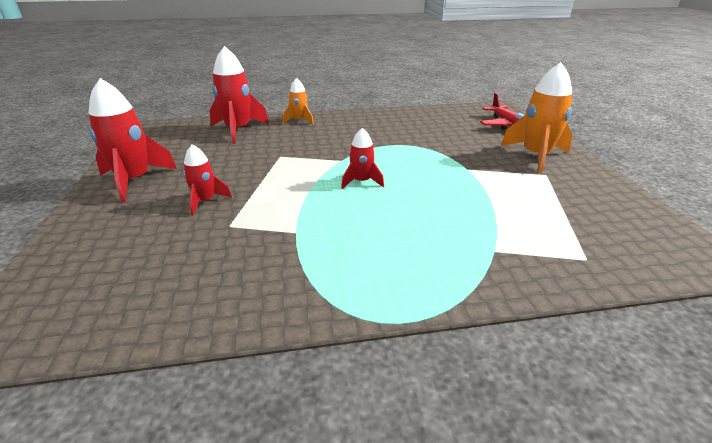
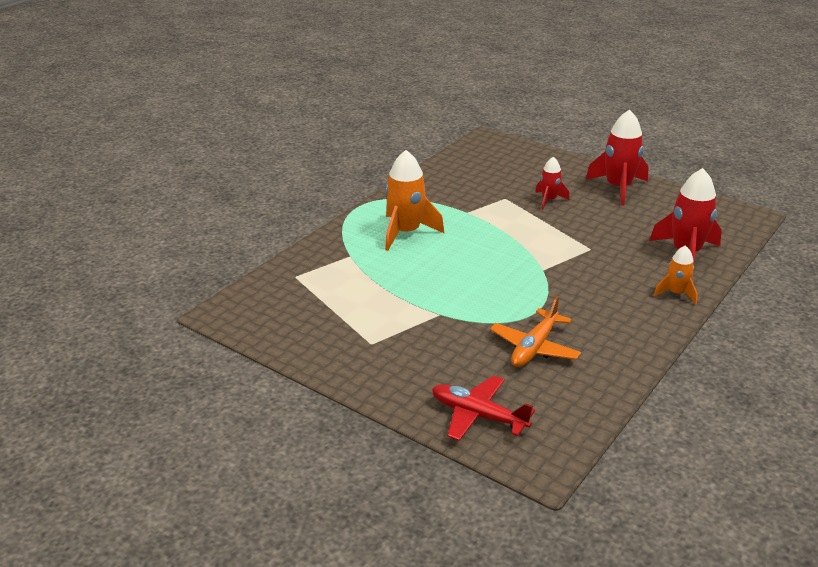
camera: 135 degrees right, 0 degrees up
(361, 181) = (493, 259): red rocket -> none
(431, 133) = (534, 348): none -> orange plane
(536, 156) = (400, 367): orange rocket -> orange rocket (406, 233)

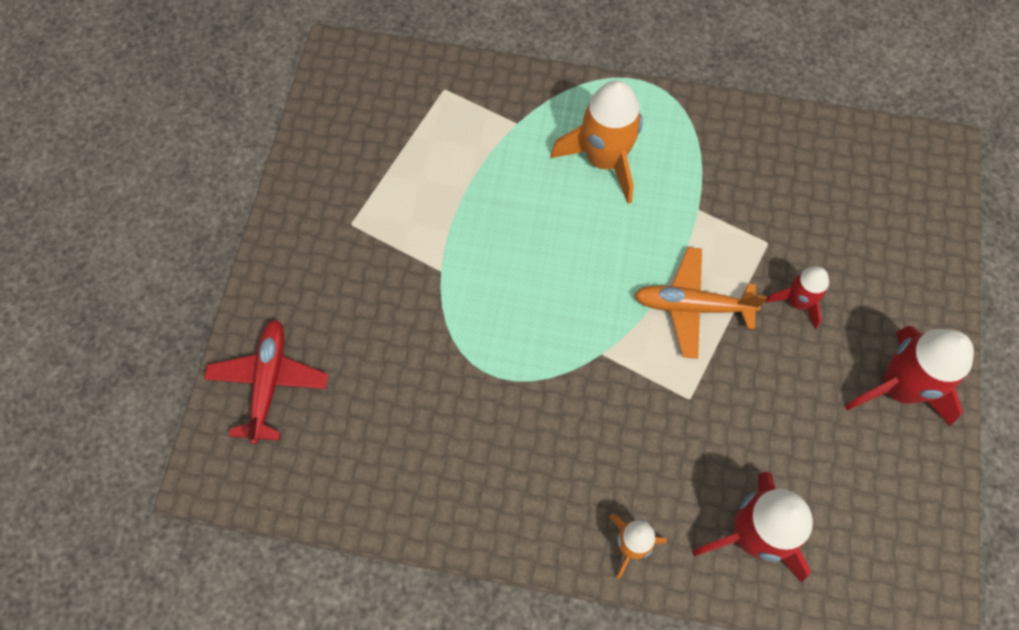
camera: 65 degrees right, 35 degrees up
(534, 348) = (420, 400): orange plane -> orange plane (692, 306)

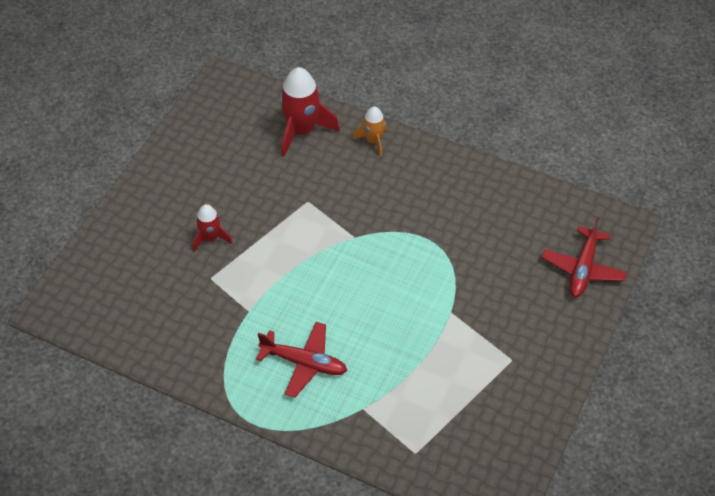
camera: 165 degrees left, 15 degrees down
(603, 160) = (304, 363): orange rocket -> red plane
(692, 306) = (282, 251): orange plane -> none
(898, 387) = (174, 179): red rocket -> none

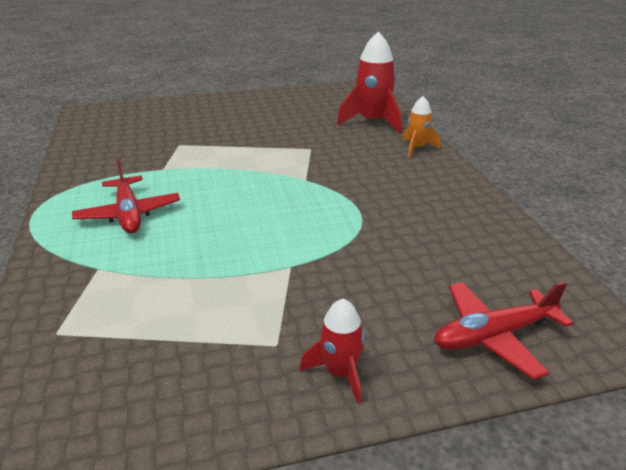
camera: 50 degrees right, 20 degrees down
(211, 238) = (218, 131): red rocket -> red rocket (340, 373)

